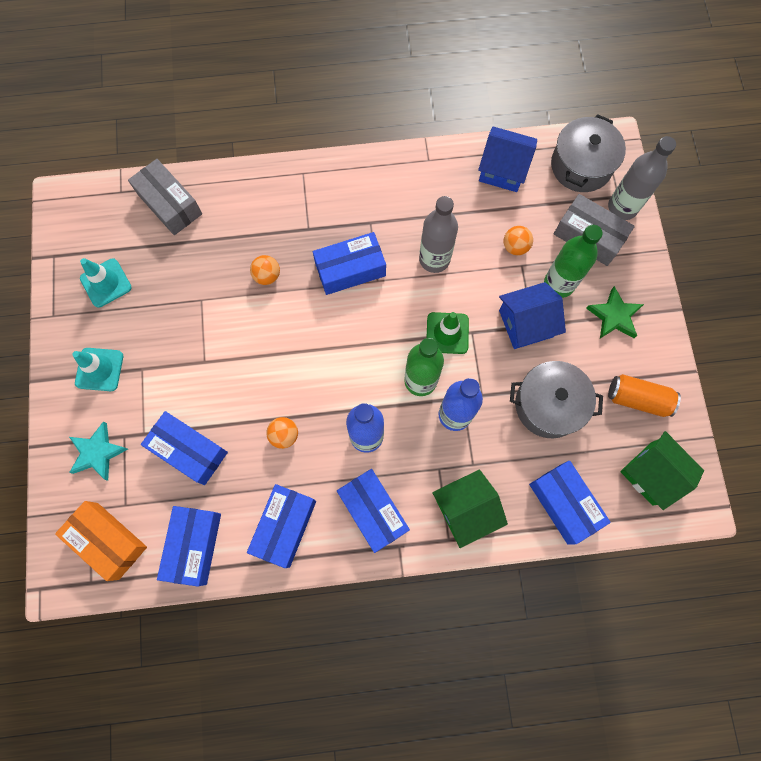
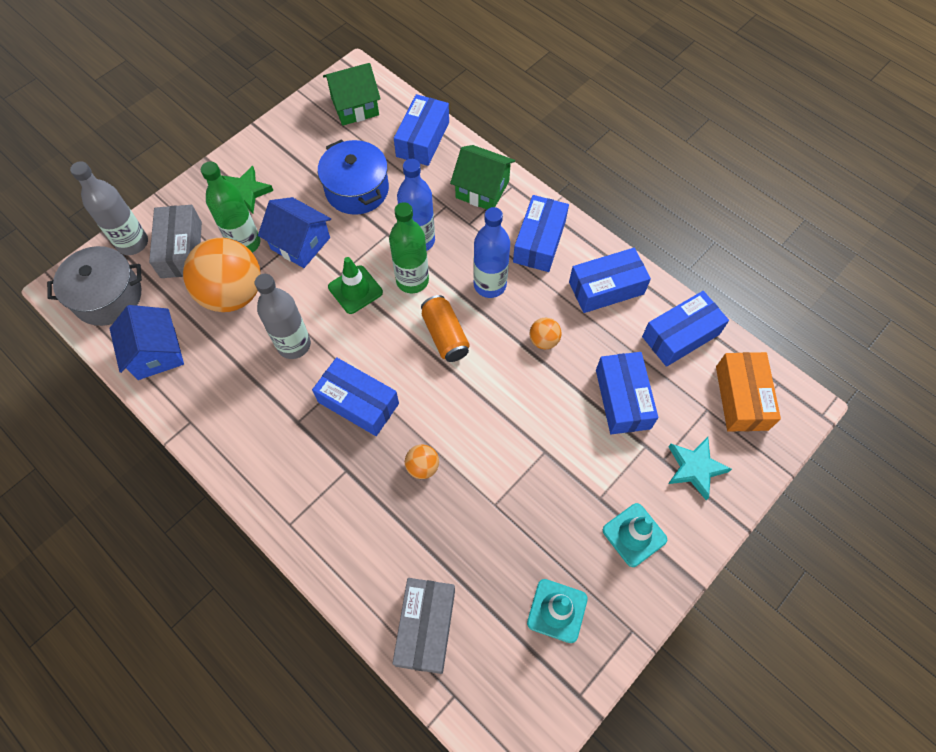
camera: 130 degrees left, 10 degrees down
(515, 247) = (233, 294): orange ball -> orange ball, size x2.33
(548, 405) = (357, 189): grey pot -> blue pot
(638, 399) = (304, 142): orange can -> orange can (445, 335)
(652, 473) = (355, 106): green house -> green house turned 60 degrees clockwise

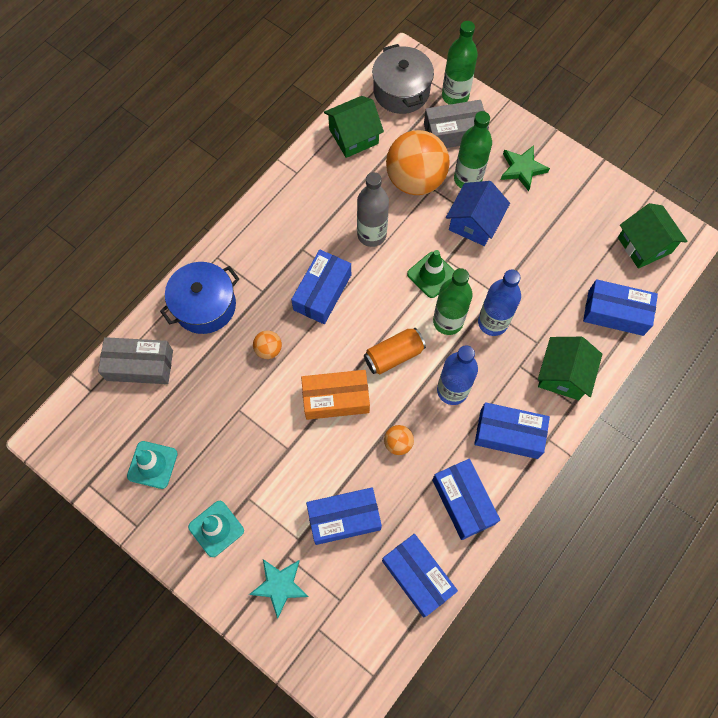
camera: 85 degrees right, 5 degrees up
(132, 243) = (455, 96): grey bottle -> green bottle
(156, 353) = (353, 136): blue house -> green house
(357, 189) = (542, 261): blue pot -> blue pot (205, 305)
(741, 398) = (354, 636): orange box -> orange box (336, 399)

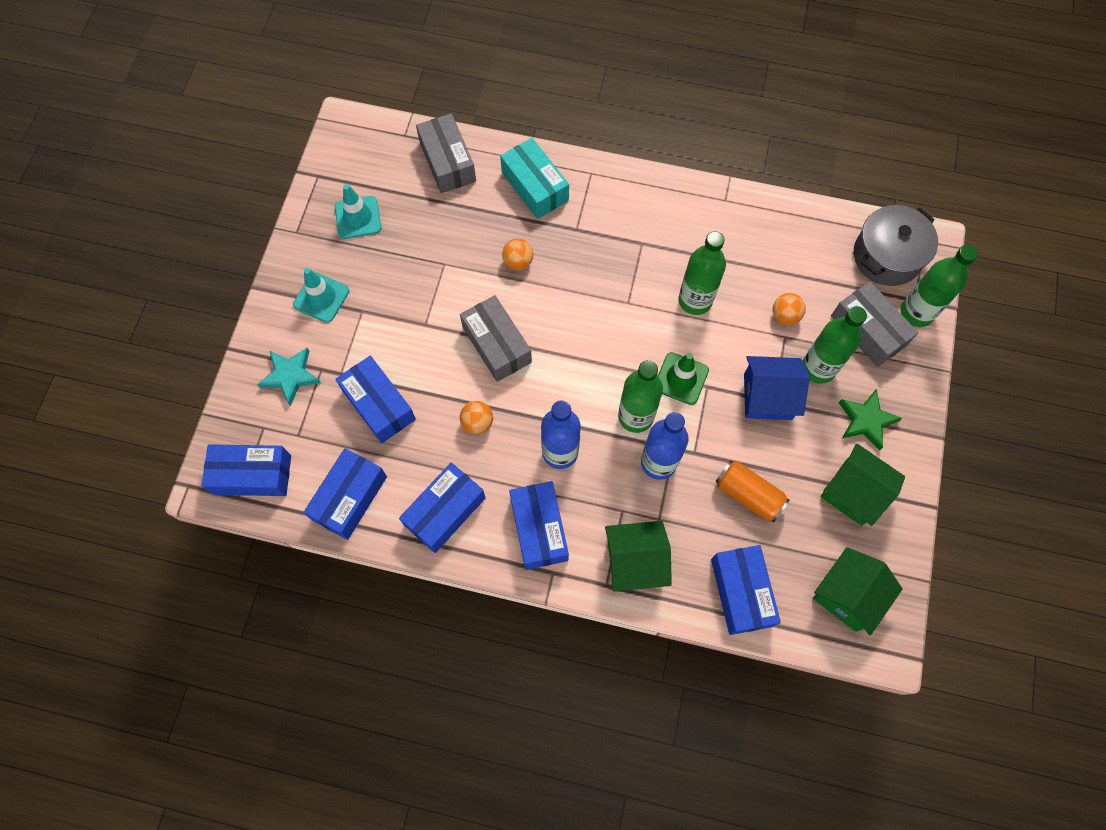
camera: 65 degrees right, 0 degrees up
(205, 305) = (535, 186): blue pot -> turquoise box
(322, 292) = (604, 283): blue box -> blue box (252, 474)
(336, 399) = (497, 345): orange box -> grey box
(353, 136) = (800, 234): green house -> green house (853, 492)
(371, 234) = (695, 300): grey bottle -> green bottle
(394, 355) = (570, 379): orange can -> orange can (748, 495)
(415, 180) = (785, 316): orange ball -> orange ball, size x0.43

